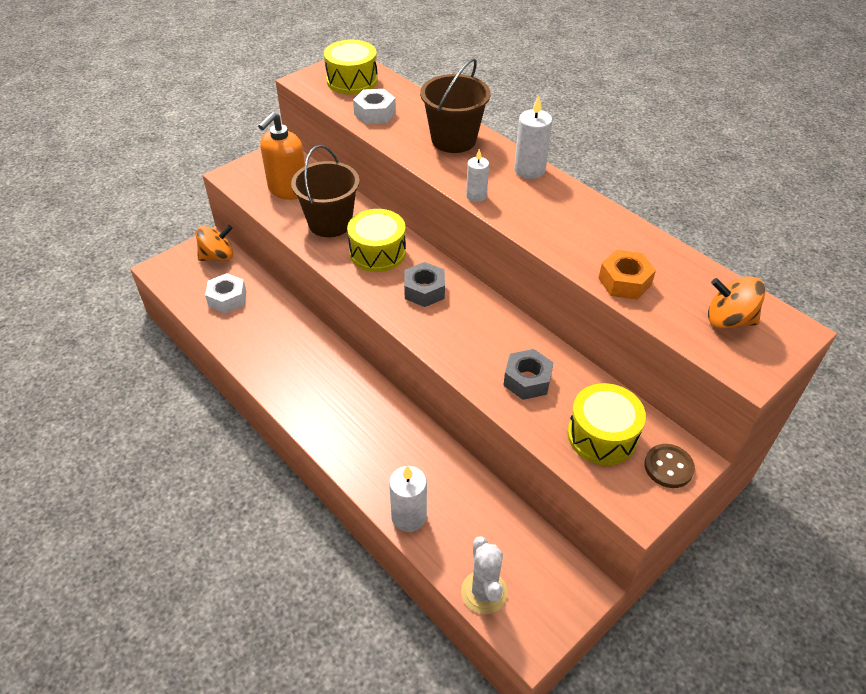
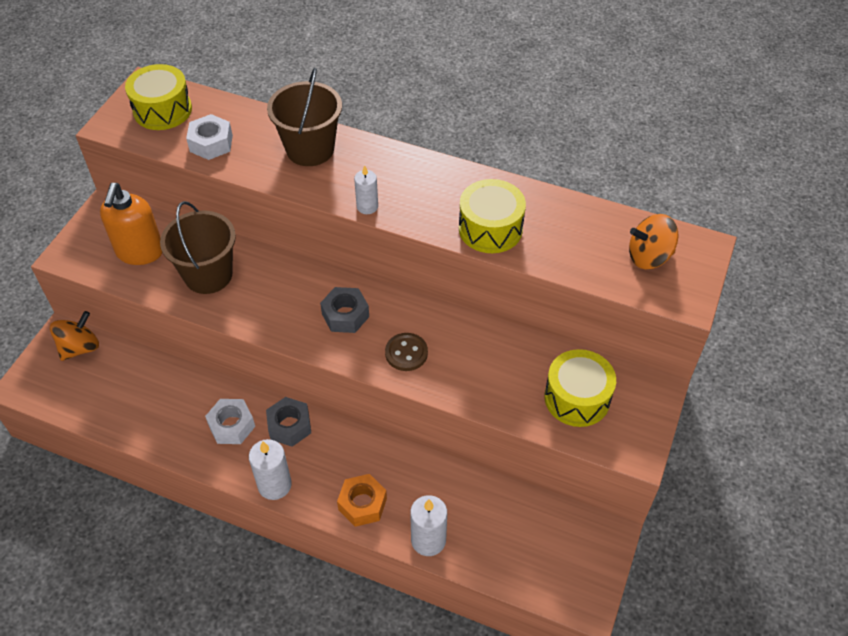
camera: 25 degrees left, 5 degrees up
(227, 298) = (120, 391): white nut -> white nut (231, 426)
(377, 252) = (276, 291): yellow drum -> yellow drum (490, 228)
(484, 592) = (528, 579): white cactus -> none
(527, 380) = (488, 371): grey nut -> grey nut (289, 426)
(529, 170) = (402, 160): white candle -> white candle (274, 485)
(624, 282) = (547, 251): orange nut -> orange nut (362, 504)
(668, 467) = (643, 404): brown button -> brown button (406, 353)

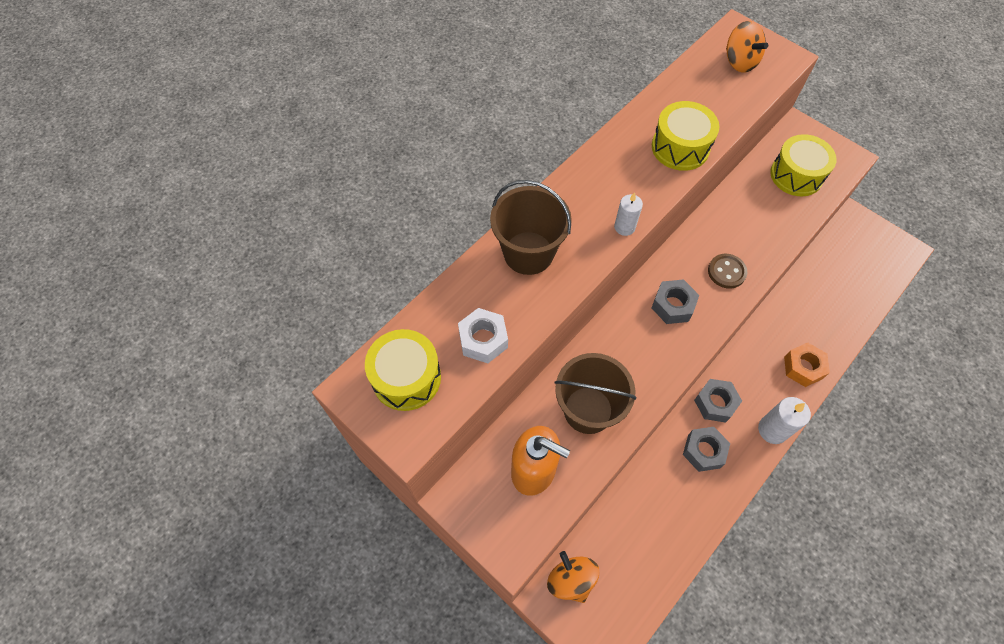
camera: 70 degrees left, 10 degrees up
(231, 426) = (703, 451): white nut -> grey nut
(428, 540) = (842, 331): white candle -> none
(649, 256) = (739, 62): orange spinning top -> orange spinning top turned 45 degrees counterclockwise

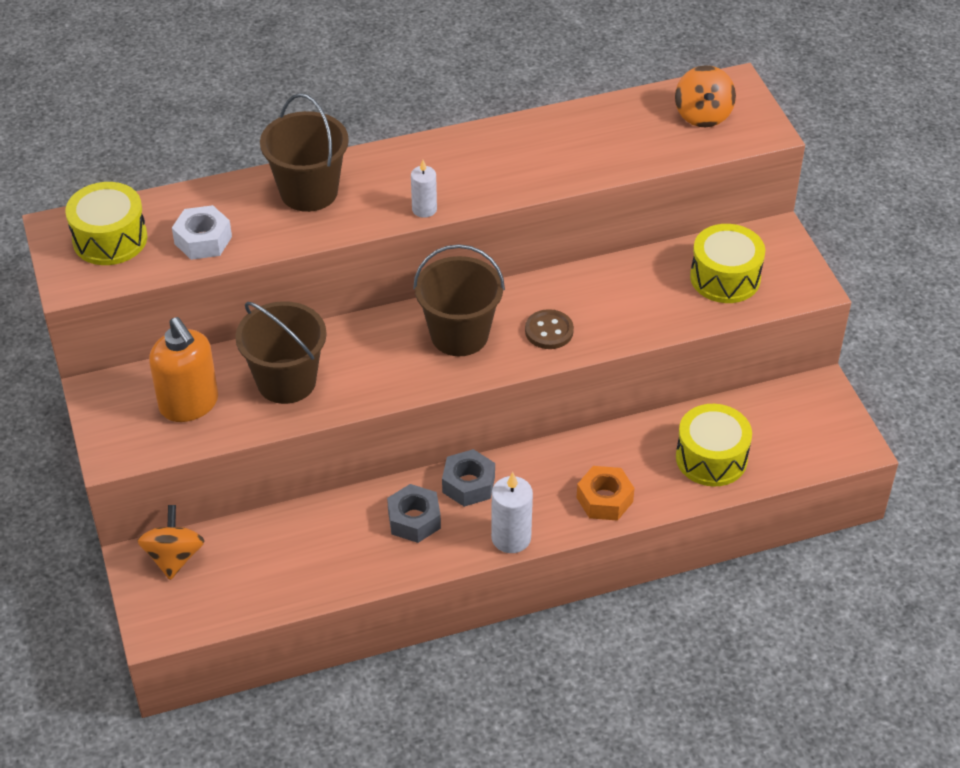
camera: 30 degrees right, 15 degrees down
(673, 305) = (459, 335): grey nut -> brown bucket
(680, 147) = (552, 166): yellow drum -> yellow drum (711, 458)

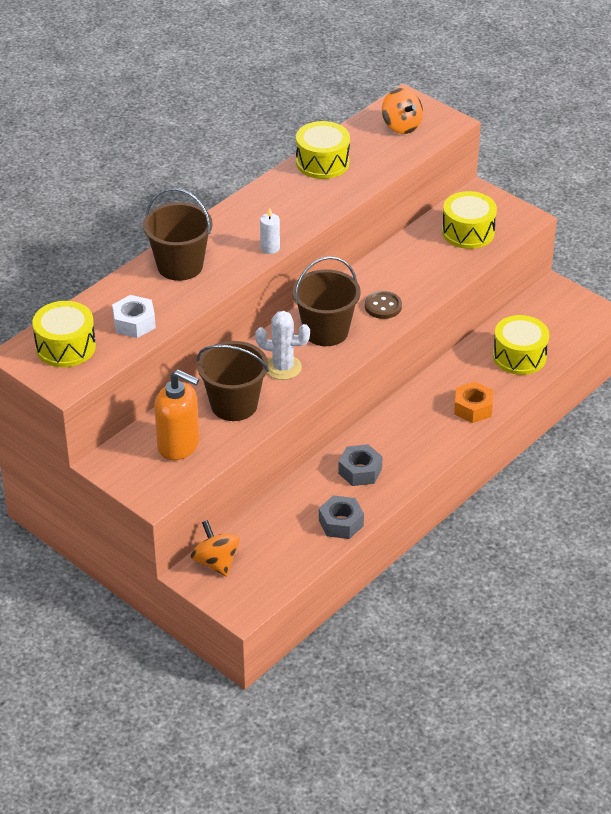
camera: 30 degrees left, 5 degrees down
(375, 359) = (283, 367): none -> white cactus
(468, 484) = (377, 435): grey nut -> grey nut (341, 523)
(511, 538) = (432, 455): white candle -> none
(572, 127) = (322, 162): none -> yellow drum

